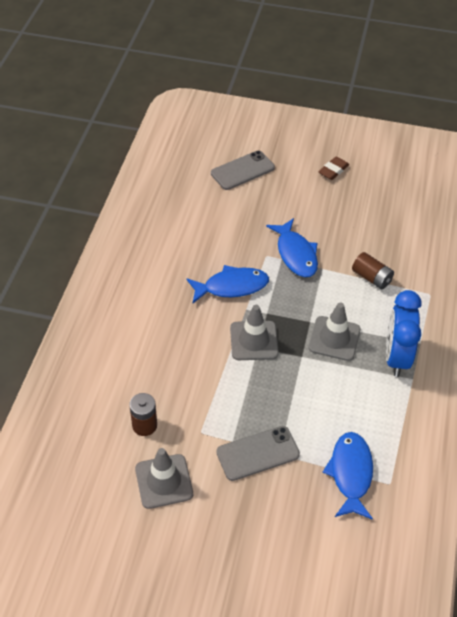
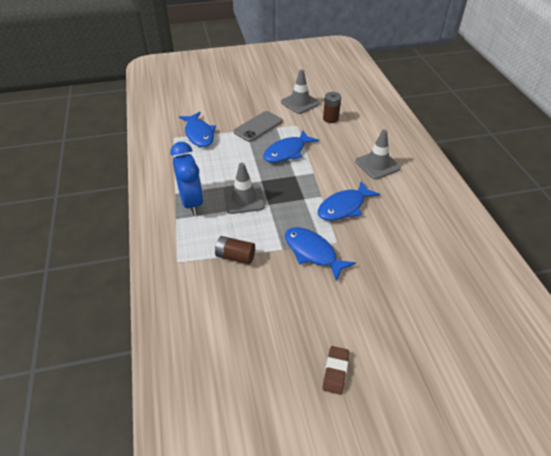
camera: 155 degrees right, 5 degrees down
(242, 170) = (428, 325): grey phone -> none
(245, 387) = (287, 152): none -> blue fish
(254, 341) = (300, 178): grey traffic cone -> grey traffic cone (377, 165)

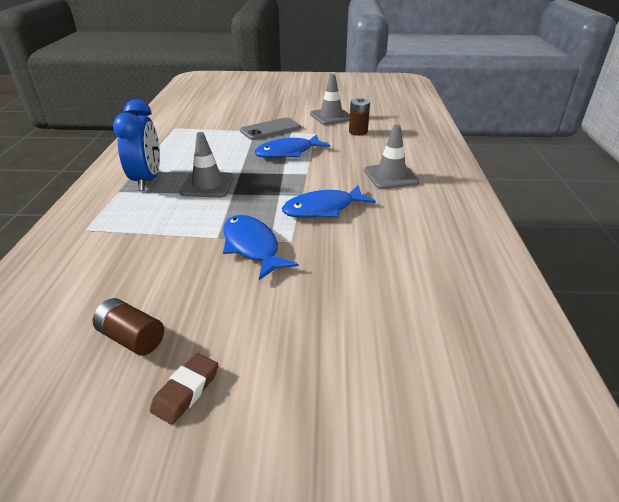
camera: 15 degrees right, 10 degrees down
(199, 134) = (202, 128): blue fish -> none
(235, 256) = (155, 235): brown battery -> brown battery (132, 338)

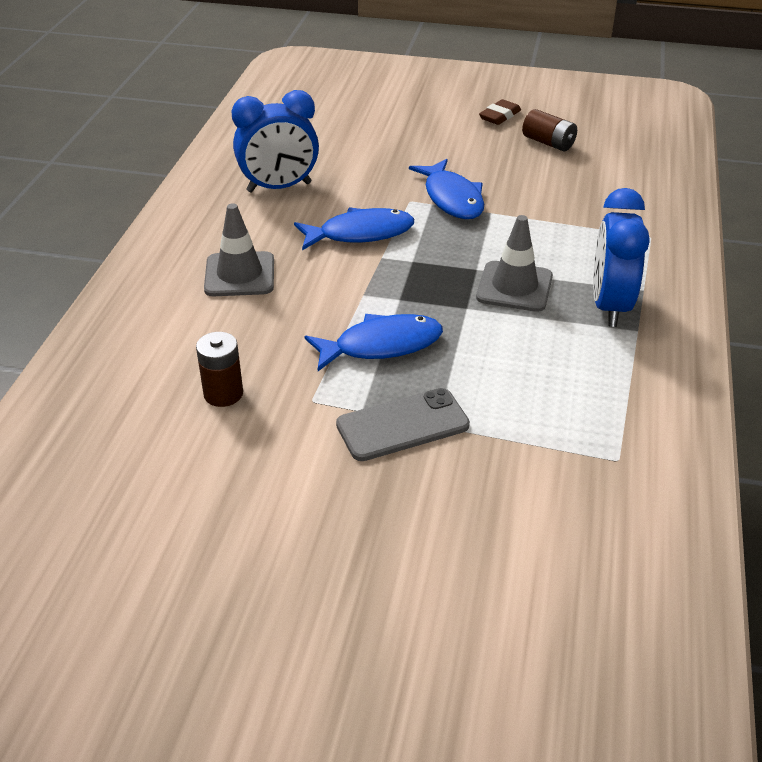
camera: 170 degrees left, 5 degrees up
(331, 116) = (250, 464): grey traffic cone -> none
(413, 241) = (279, 187): none -> blue clock

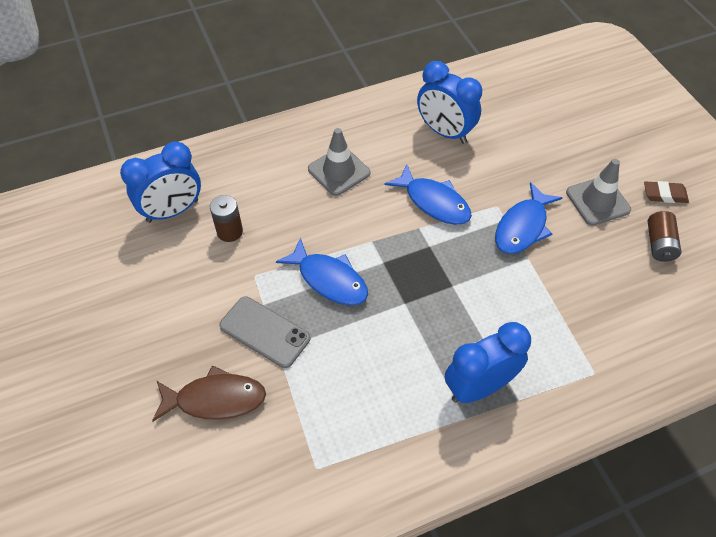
camera: 55 degrees right, 15 degrees up
(129, 431) = (173, 211): none -> blue clock
(459, 506) = (215, 399): none -> brown fish
(514, 287) = (451, 318): grey traffic cone -> grey traffic cone (597, 201)

